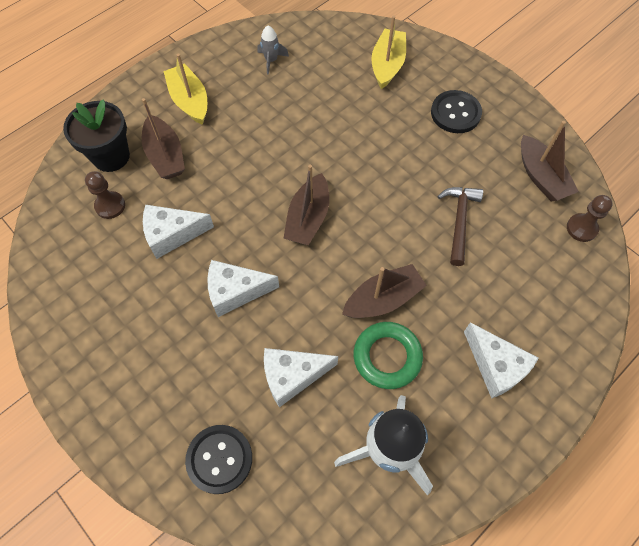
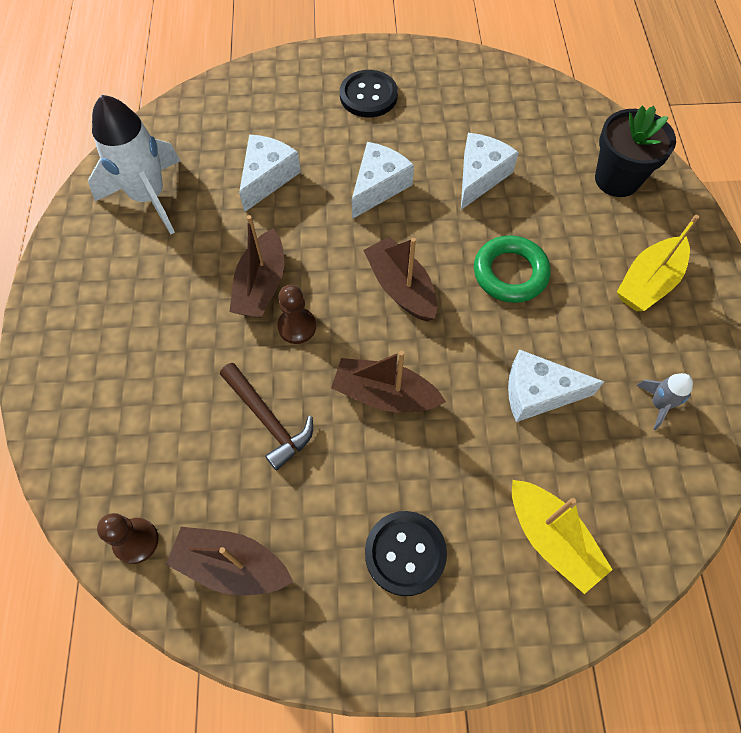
camera: 130 degrees right, 0 degrees up
(110, 206) = (553, 151): brown pawn -> brown pawn (297, 327)
(165, 155) = (582, 220): brown boat -> brown boat (385, 394)
(190, 101) = (648, 282): yellow boat -> yellow boat turned 120 degrees clockwise
(219, 459) = (257, 102): black button -> black button (368, 96)
(387, 357) = (212, 249): green ring -> green ring (510, 273)
(496, 366) = (116, 322): white cheese -> white cheese (538, 393)

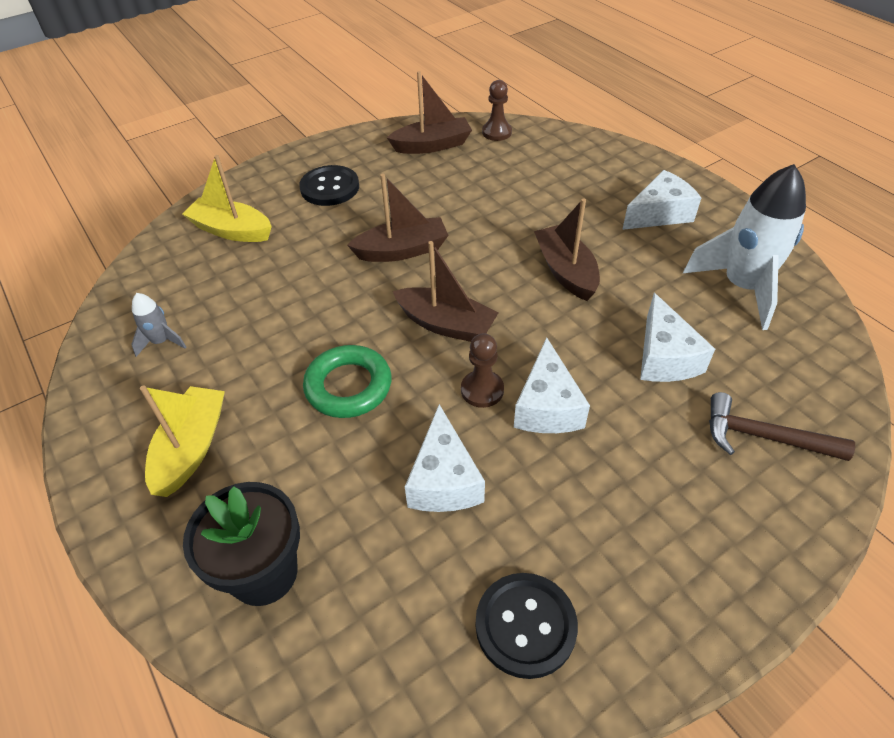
camera: 150 degrees right, 15 degrees down
(268, 420) = (474, 204): brown hammer -> brown hammer (763, 437)
(297, 327) = (508, 259): brown pawn -> brown pawn (482, 390)
(368, 96) = (669, 522): black button -> black button (525, 625)
(538, 393) = (276, 303): white cheese -> white cheese (659, 214)

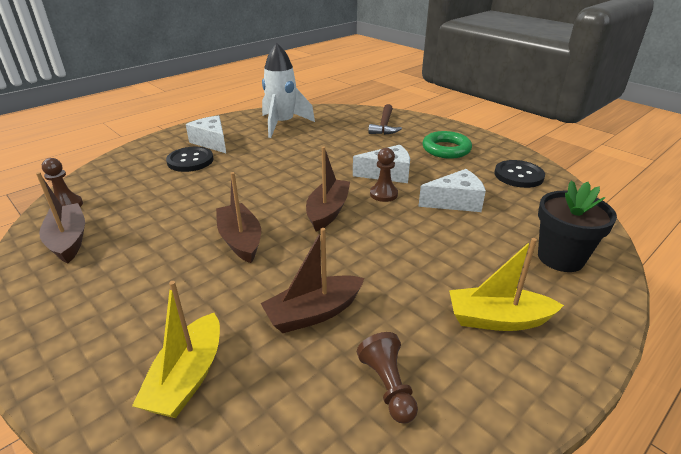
camera: 100 degrees left, 15 degrees down
(161, 342) = (388, 386): grey rocket -> brown pawn
(330, 187) = (120, 303): black button -> black button (190, 161)
(348, 386) = (400, 247): green ring -> green ring (446, 149)
(566, 271) = (269, 170): brown boat -> brown boat (314, 313)
(664, 357) = (340, 144): white cheese -> none

